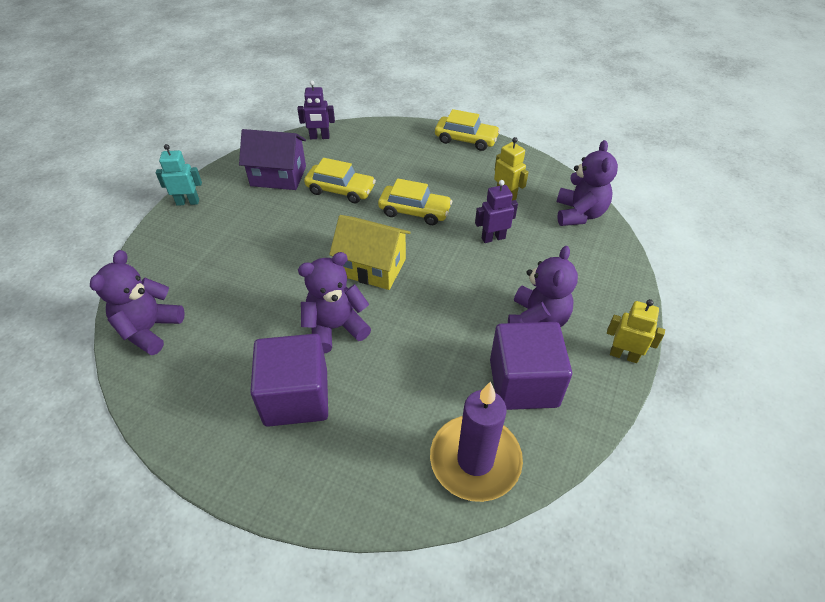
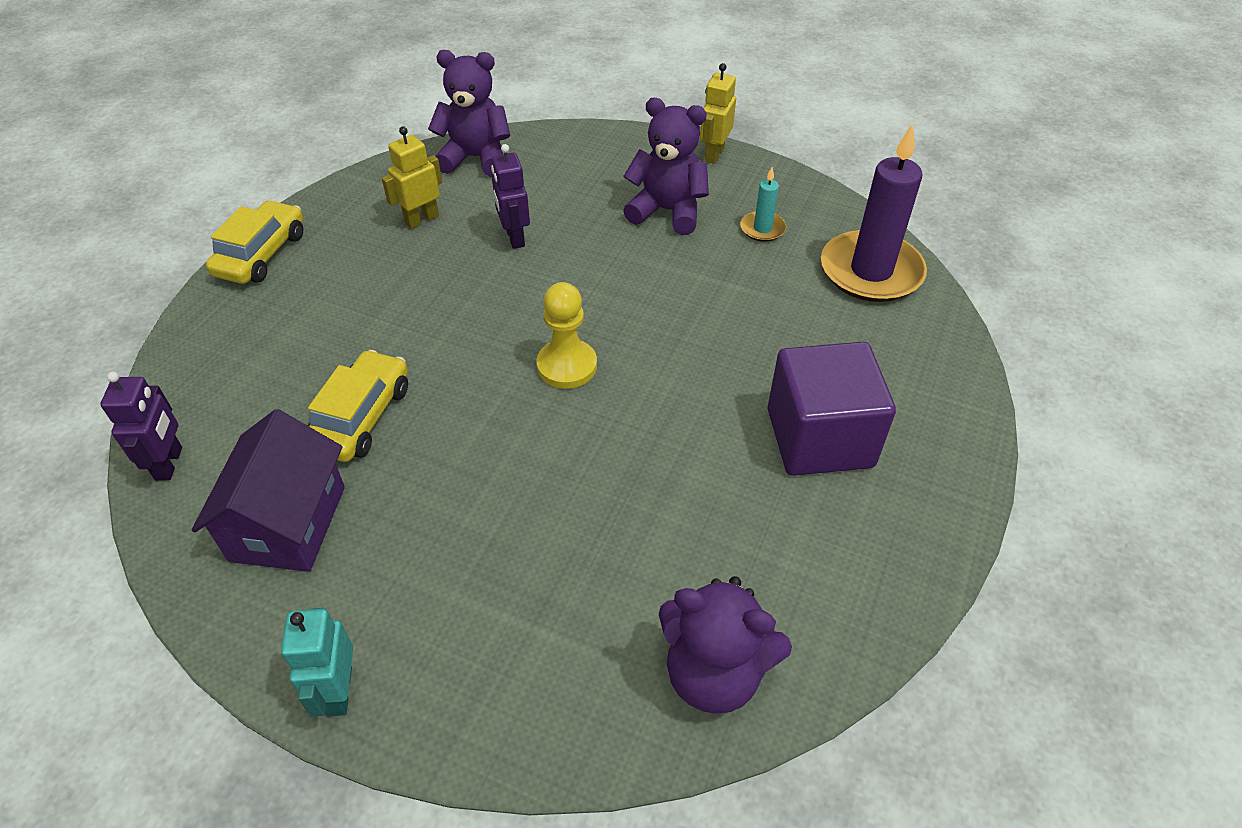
camera: 90 degrees left, 0 degrees up
(335, 328) = (692, 403): purple teddy bear -> none
(372, 267) = (567, 366): yellow house -> yellow pawn
(414, 211) = (441, 318): yellow car -> none
(523, 383) = (762, 229): purple cube -> turquoise candle

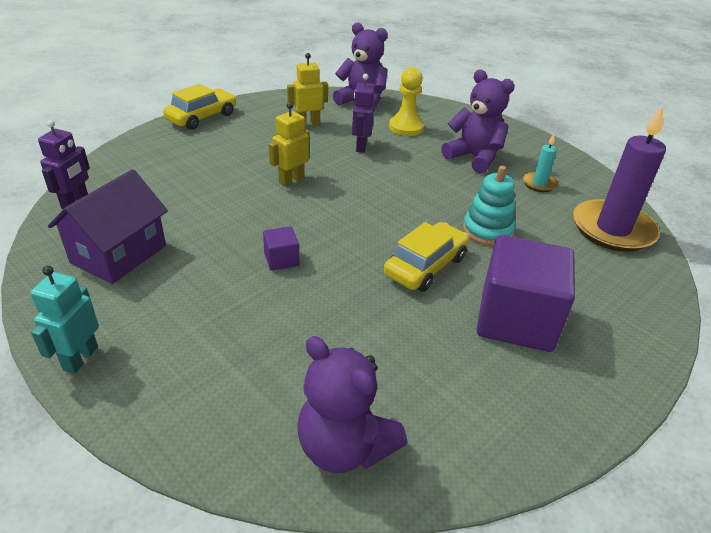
camera: 20 degrees right, 10 degrees down
(361, 417) = (202, 212): yellow car -> yellow car (425, 266)
(508, 454) = (281, 260): none -> purple cube
(567, 366) = (352, 223): yellow pawn -> yellow pawn (406, 127)
(714, 154) = (525, 136): yellow robot -> yellow robot (291, 180)
(734, 322) = (487, 231): none -> turquoise stacking toy

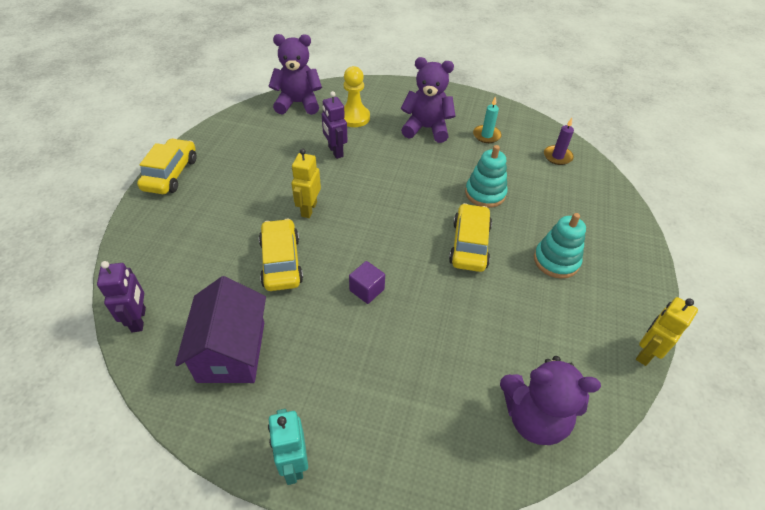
camera: 30 degrees left, 10 degrees up
(226, 208) = (281, 262): none -> yellow car
(308, 123) = (272, 144): yellow robot -> yellow robot (646, 353)
(516, 320) = (556, 261): purple cube -> turquoise stacking toy
(612, 229) = (557, 156): purple candle -> purple candle, size x0.46

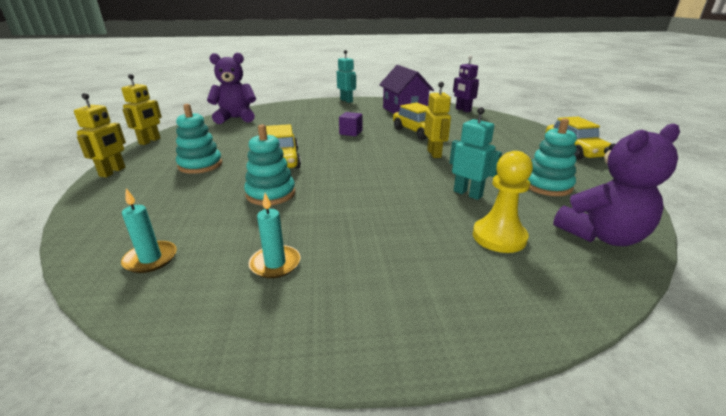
camera: 160 degrees right, 20 degrees down
(268, 142) = (547, 185): none -> turquoise stacking toy
(335, 151) = (468, 193): purple robot -> turquoise robot
(426, 129) = (380, 249): purple teddy bear -> none
(557, 156) = (150, 259): purple candle -> turquoise candle
(645, 274) = (113, 172): none -> yellow robot

